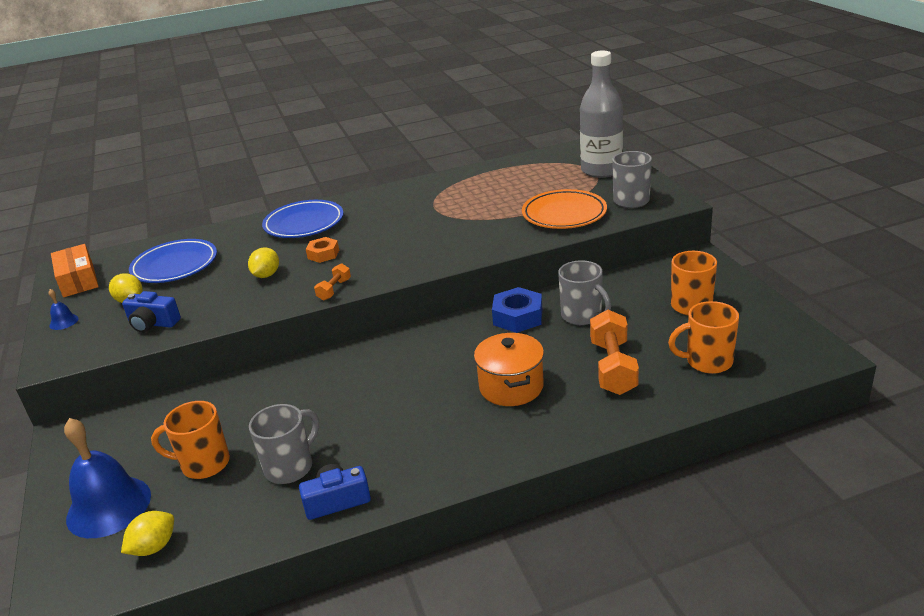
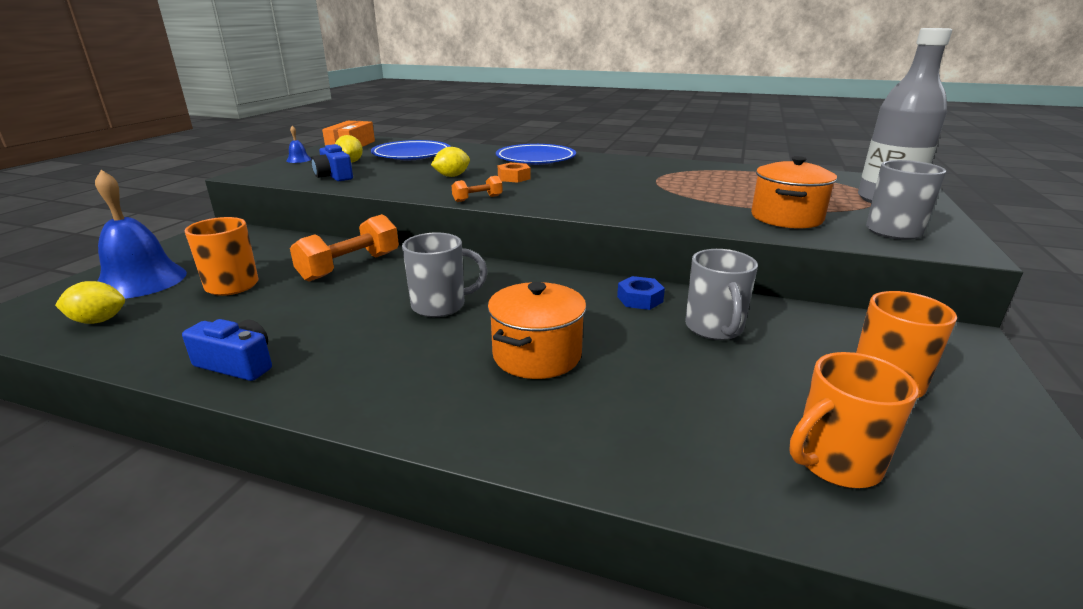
camera: 35 degrees right, 5 degrees down
(290, 467) = (265, 318): grey mug -> grey mug (440, 306)
(518, 317) = (640, 299): blue nut -> blue nut, size x0.64
(564, 214) = (786, 218): orange plate -> orange pot
(613, 367) = (681, 397): orange dumbbell -> orange dumbbell (350, 266)
(707, 362) = (835, 463): orange mug -> orange mug turned 60 degrees counterclockwise

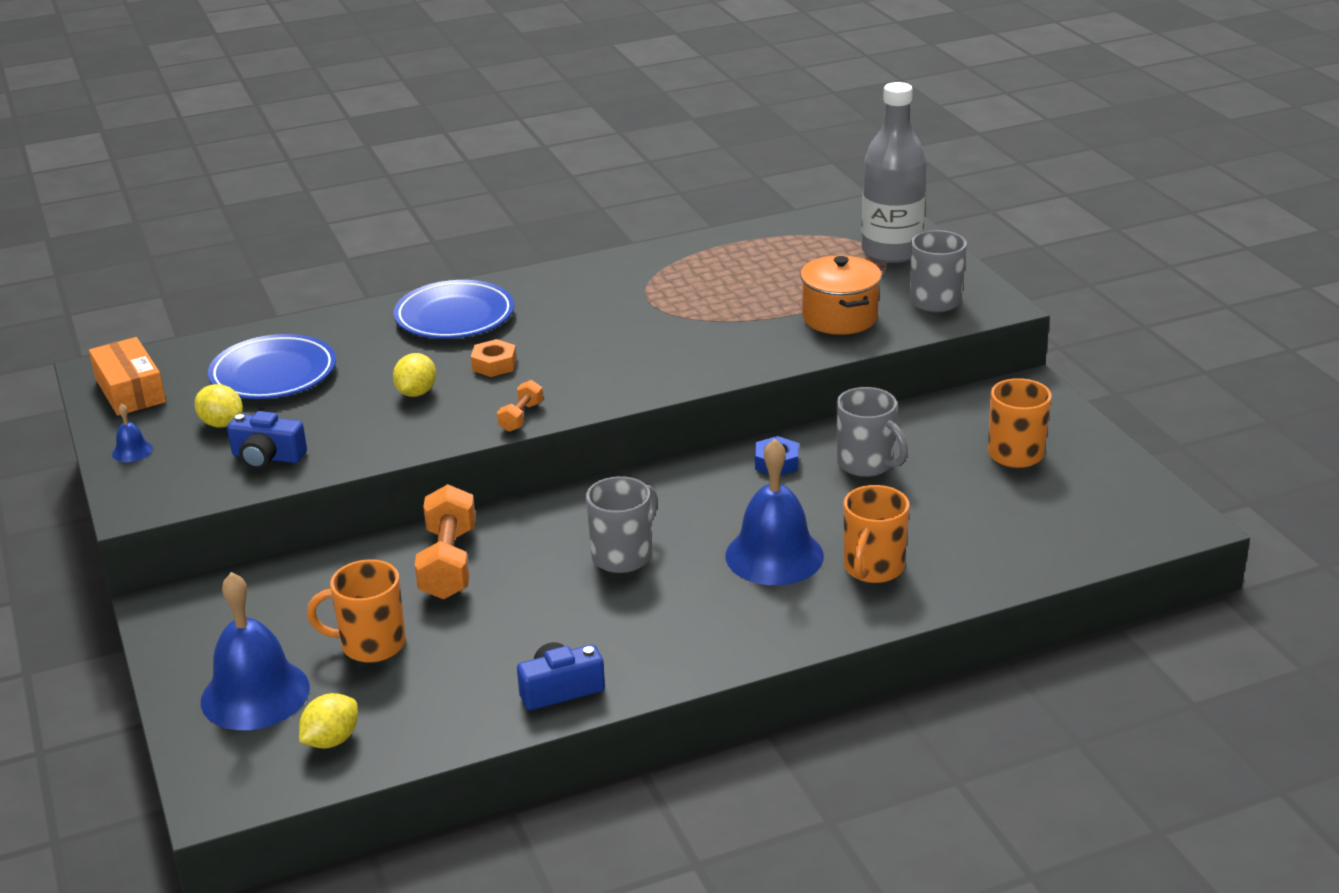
camera: 40 degrees left, 5 degrees up
(537, 355) = (774, 555): orange pot -> blue bell
(835, 463) = (1034, 529): orange mug -> orange mug (872, 568)

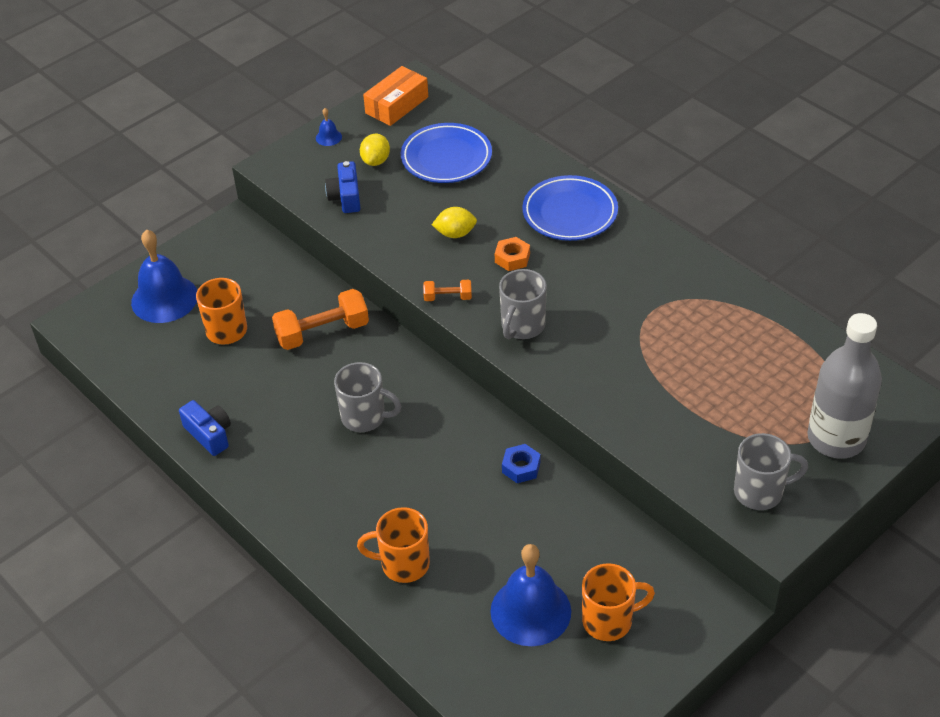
camera: 70 degrees right, 15 degrees up
(331, 740) = (133, 348): yellow lemon -> none
(774, 555) = (397, 501): blue bell -> blue bell (530, 611)
(839, 318) = (691, 434): orange pot -> none
(866, 464) = (545, 524): grey mug -> grey mug (522, 326)

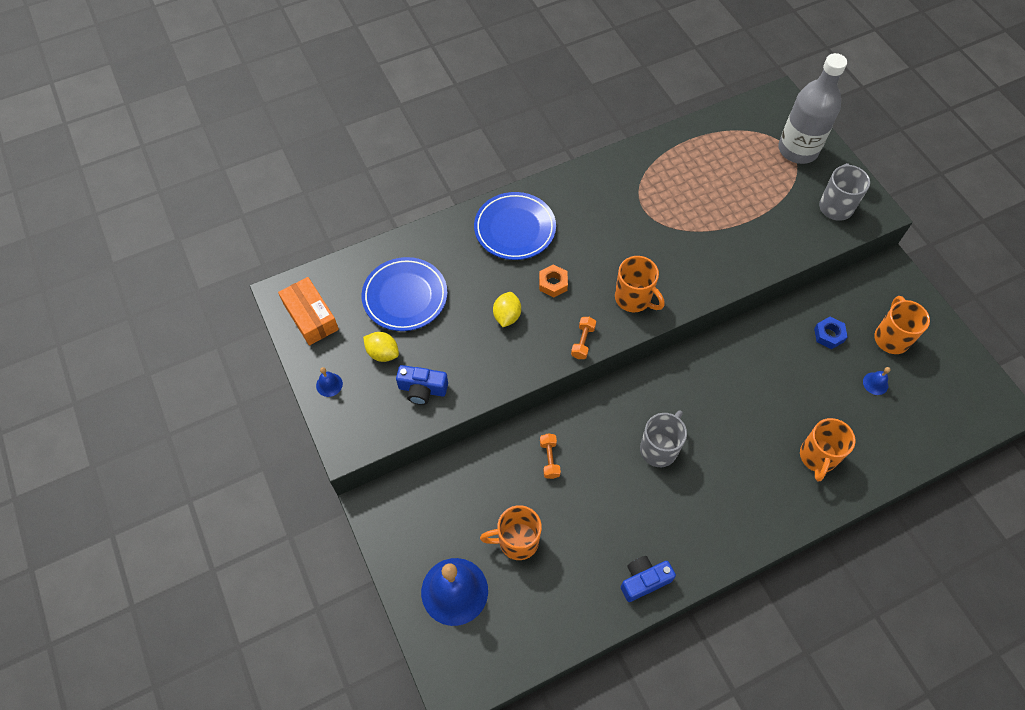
camera: 75 degrees left, 15 degrees up
(322, 332) = (549, 459): orange dumbbell -> orange dumbbell, size x0.51
(521, 467) = (741, 351): blue nut -> blue nut (829, 335)
(522, 326) = (634, 299): grey mug -> orange mug
(530, 611) = (875, 383): blue bell -> blue bell, size x0.42

